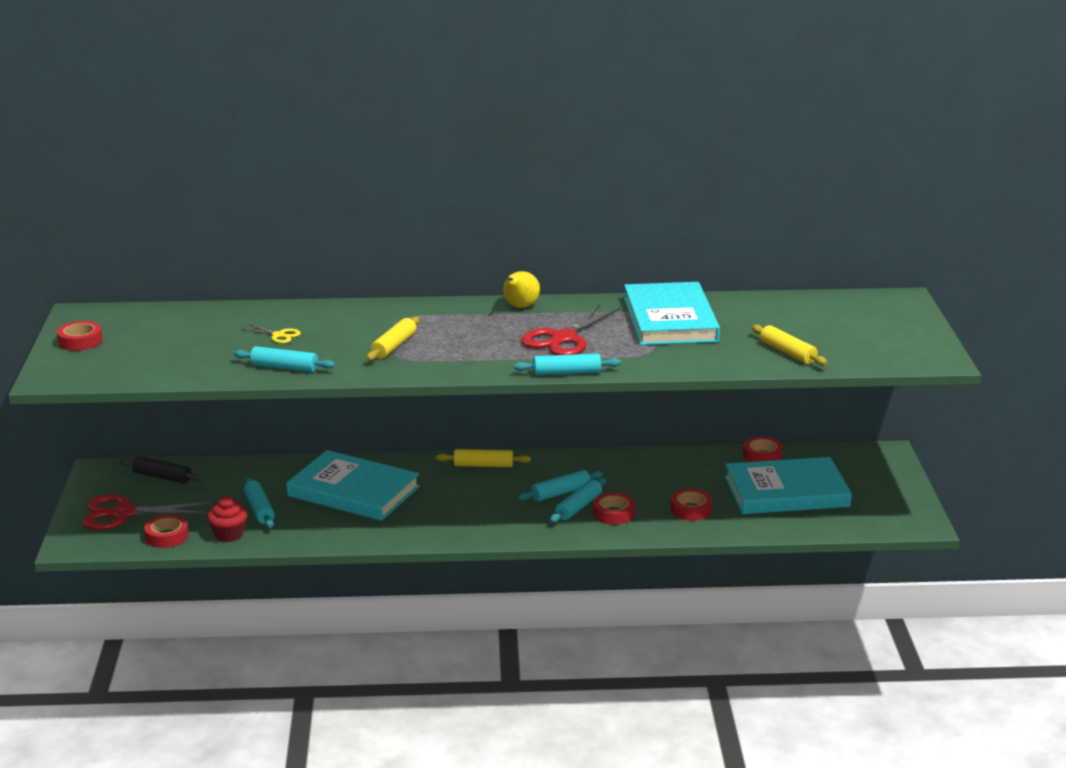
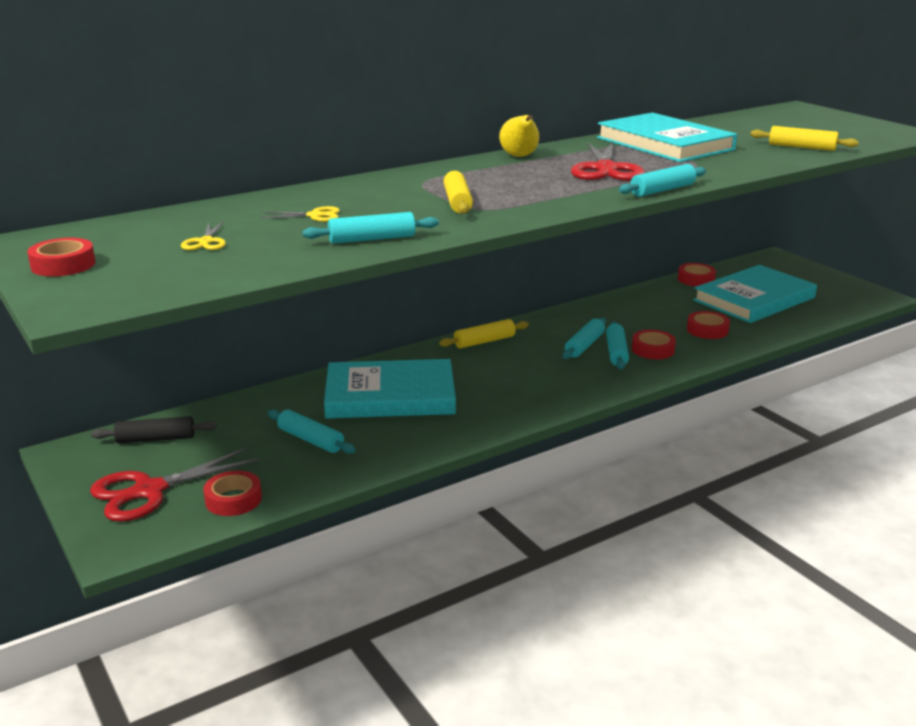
camera: 30 degrees left, 0 degrees up
(181, 342) = (206, 242): none -> yellow scissors
(229, 534) = (307, 475): red cupcake -> none

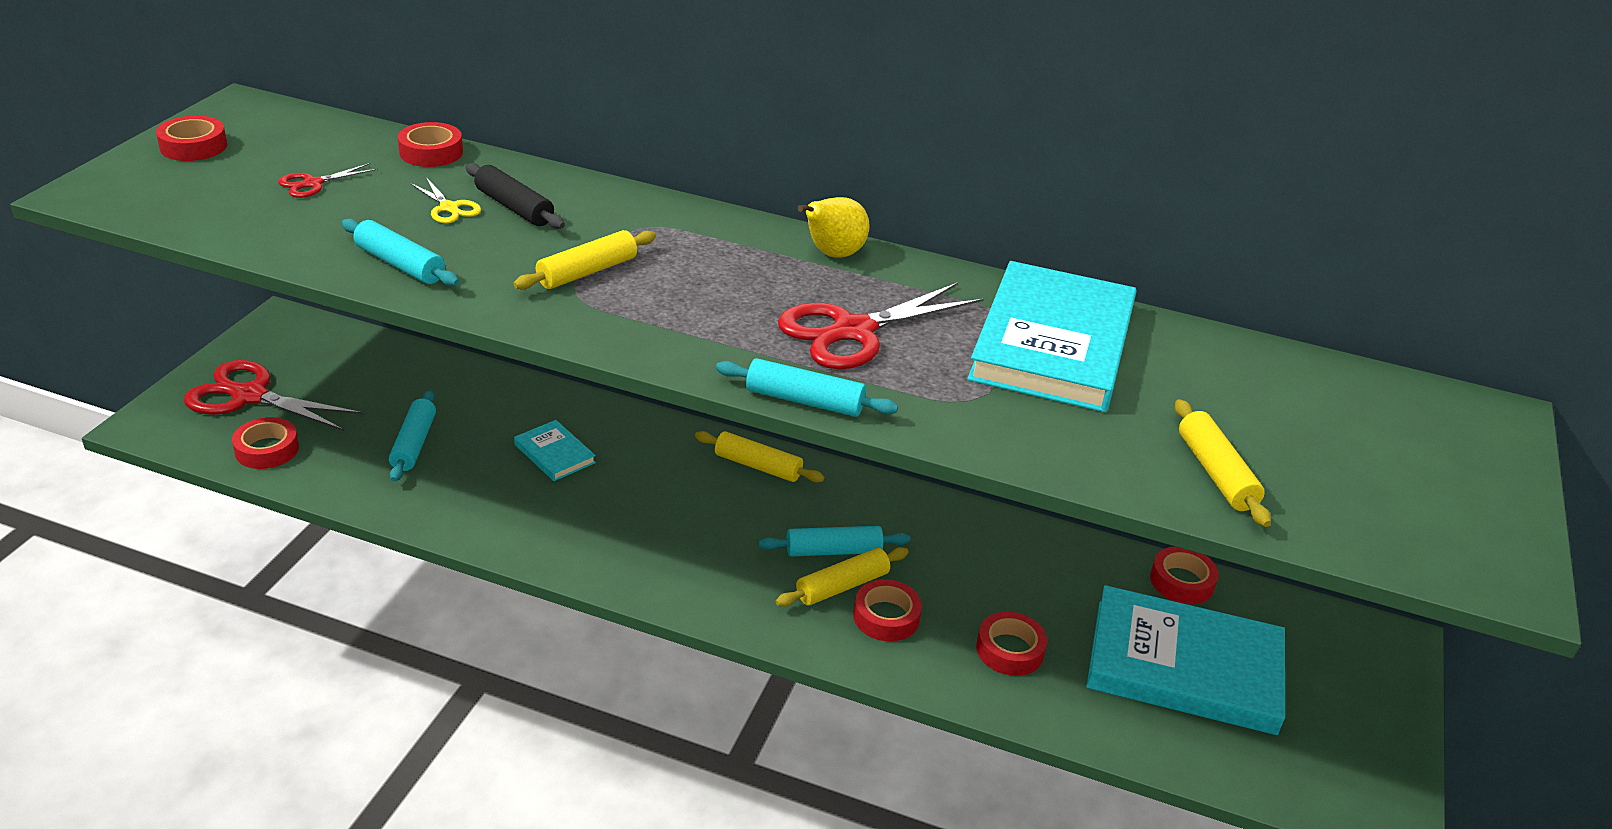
camera: 50 degrees right, 10 degrees up
(156, 439) = (343, 354): black rolling pin -> black rolling pin (514, 207)
(206, 242) = (313, 184): yellow scissors -> red scissors
(223, 206) = (431, 152): none -> red tape
(390, 395) = (554, 454): turquoise book -> turquoise book, size x0.45
(616, 352) = (842, 586): turquoise rolling pin -> yellow rolling pin

